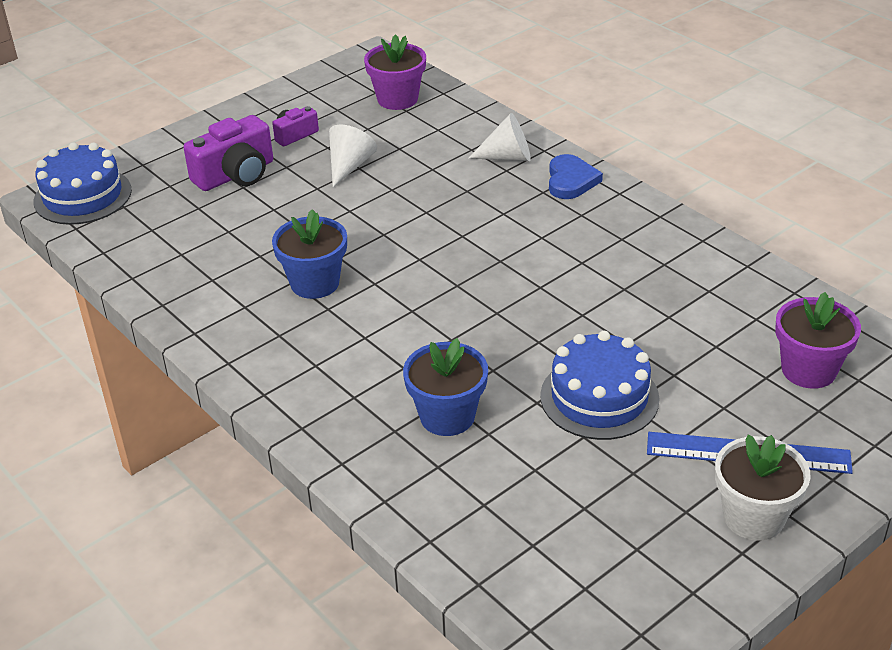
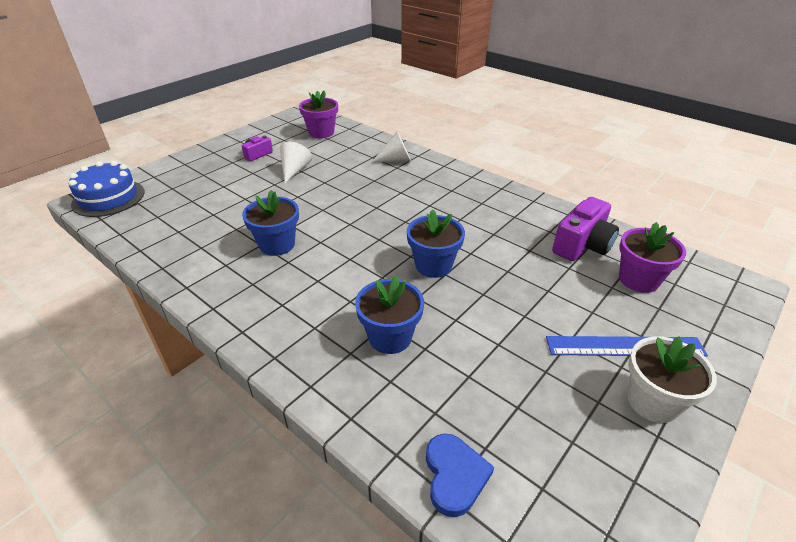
camera: 10 degrees left, 0 degrees up
(236, 175) = (218, 179): purple camera -> purple camera (582, 245)
(525, 328) = (433, 265): none -> blue flower pot
(571, 180) = (439, 171): blue heart -> blue heart (454, 475)
(599, 397) = (501, 312): blue cake -> none

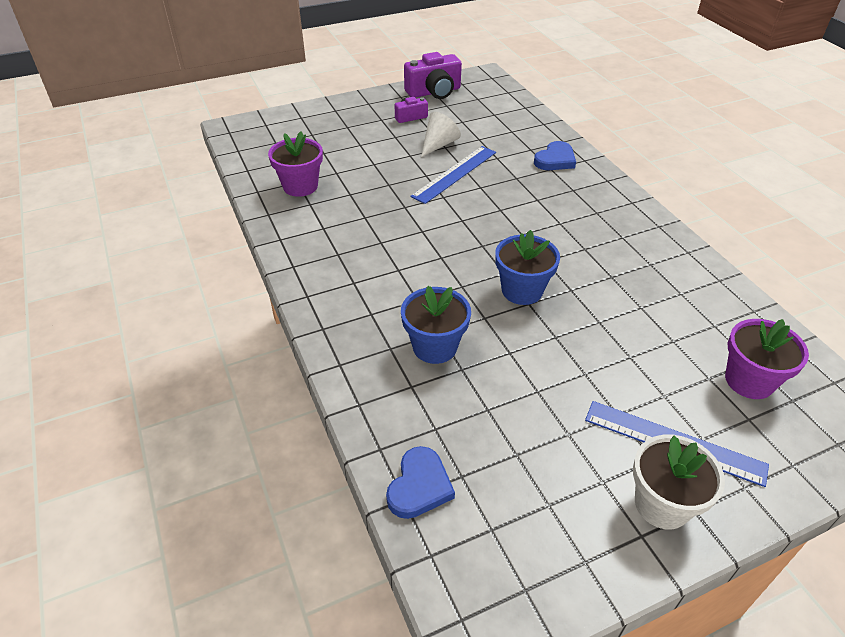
camera: 25 degrees right, 5 degrees up
(108, 198) = (253, 130): blue cake -> none
(277, 245) = (379, 222): blue flower pot -> none
(321, 133) = (491, 106): purple flower pot -> purple flower pot (300, 186)
(322, 189) = (455, 174): none -> blue ruler
(396, 160) = (555, 160): white cone -> blue heart
(582, 245) = (709, 321): purple camera -> purple camera (434, 92)

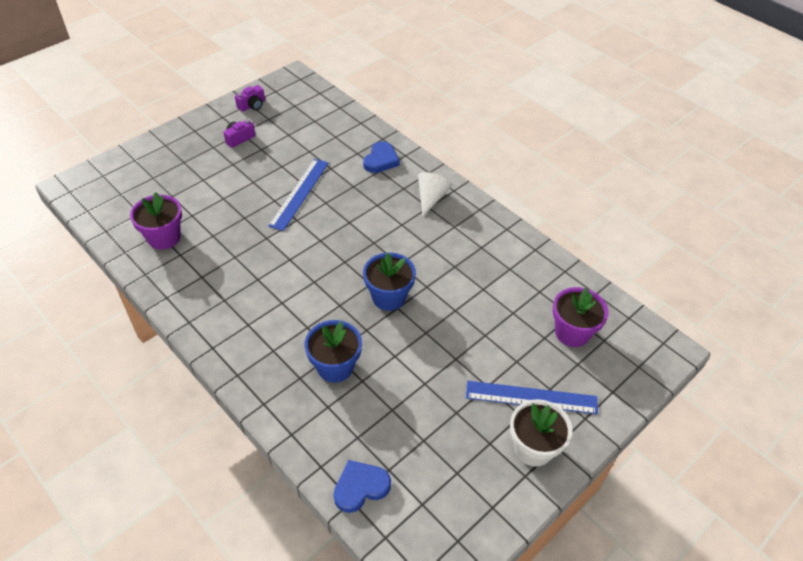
camera: 20 degrees left, 5 degrees up
(419, 486) = (360, 487): blue heart -> blue heart turned 120 degrees counterclockwise
(434, 92) = (252, 105): purple camera -> purple camera, size x0.55
(439, 144) = (275, 164): white cone -> white cone (431, 198)

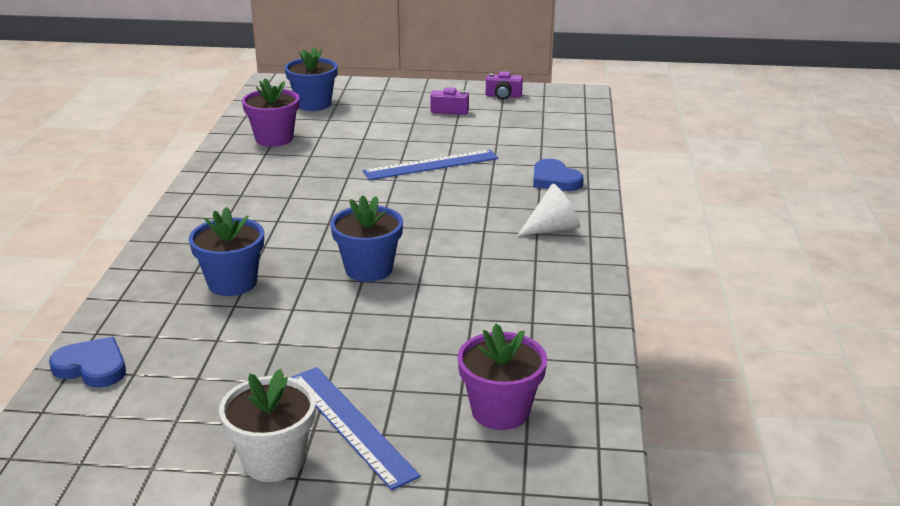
camera: 50 degrees right, 20 degrees down
(138, 188) = (313, 104): none -> blue flower pot
(381, 160) = (555, 179): blue heart -> blue heart turned 75 degrees clockwise

